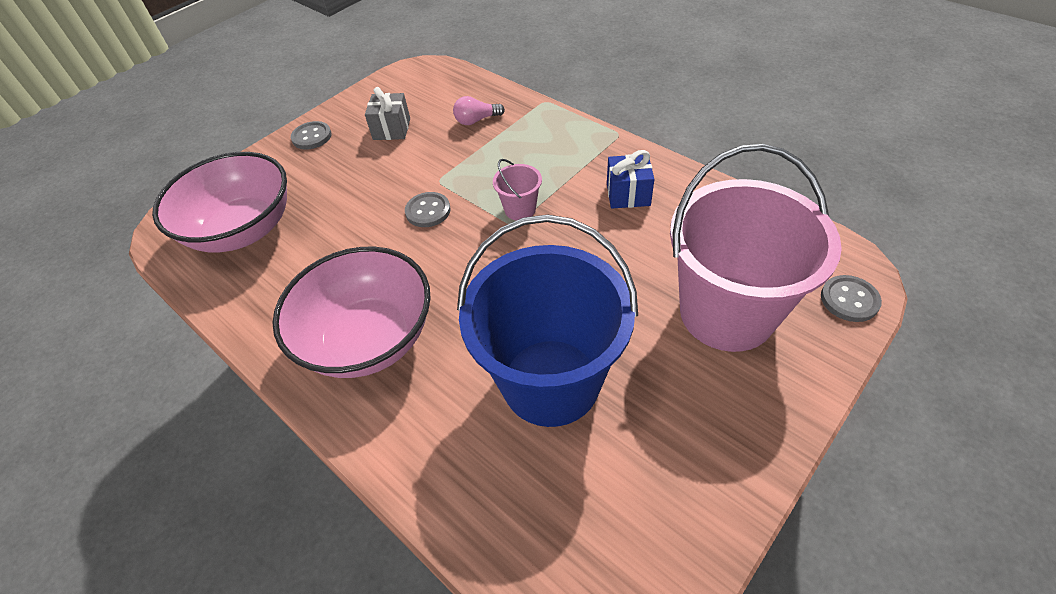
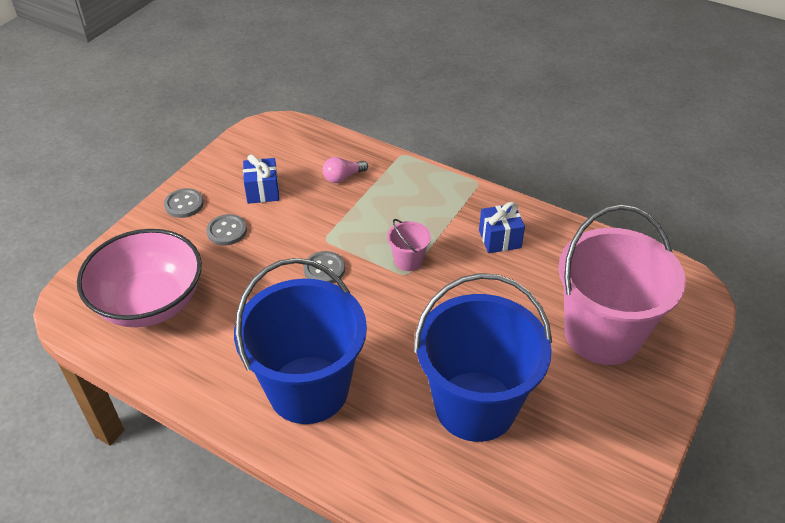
camera: 15 degrees left, 5 degrees down
(369, 339) = (308, 389): pink bowl -> blue bucket
(392, 129) = (262, 191): grey gift -> blue gift
(849, 300) = (693, 313): grey button -> grey button (227, 231)

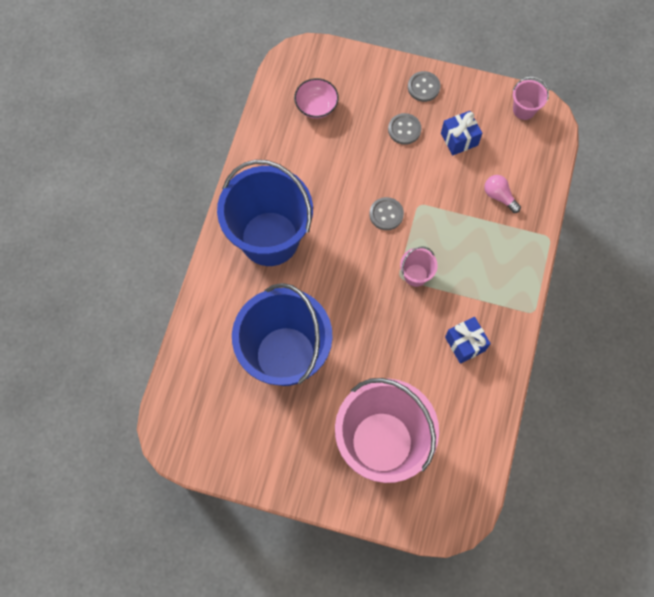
camera: 75 degrees right, 25 degrees up
(150, 302) = (316, 106): pink bowl -> pink bowl, size x0.49
(255, 139) = (524, 110): none -> pink bucket

